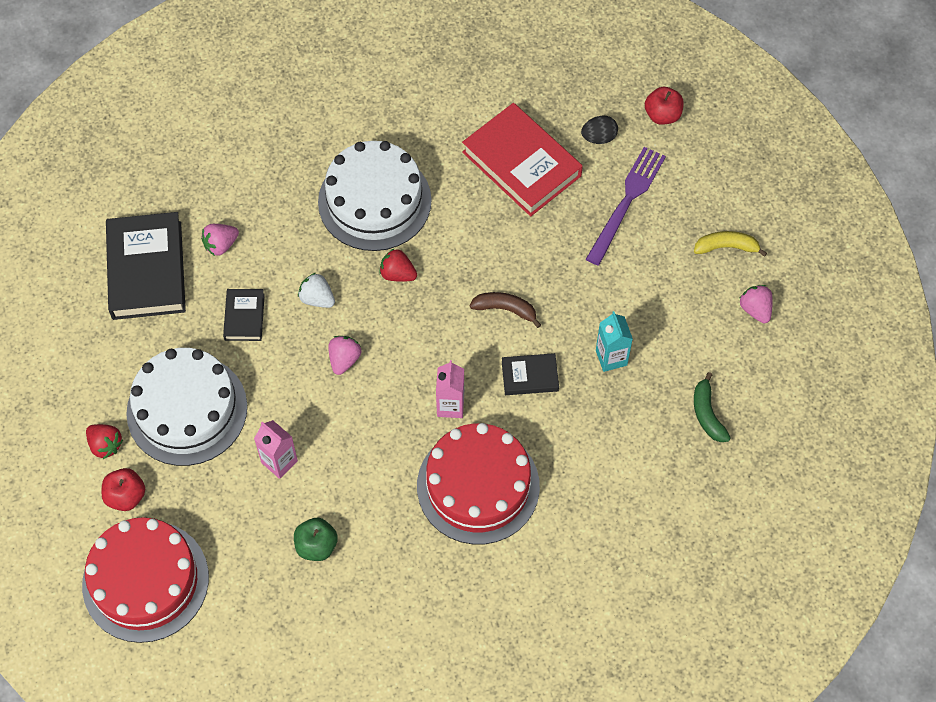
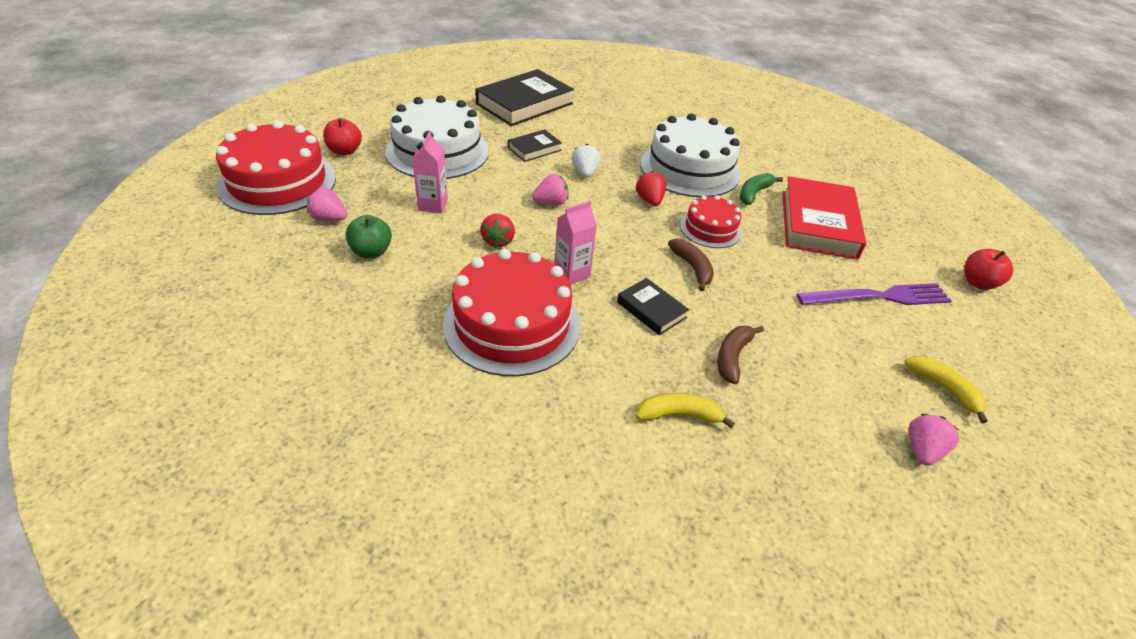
camera: 50 degrees right, 20 degrees down
(105, 445) = (379, 131): red strawberry -> red strawberry (498, 241)
(221, 245) = (575, 122): pink strawberry -> pink strawberry (329, 218)
(469, 255) = (710, 229): none -> red cake
(599, 137) = (901, 255): black egg -> none
(611, 357) = (732, 357): turquoise carton -> brown banana
(634, 433) = (679, 415): none -> yellow banana
(707, 414) = (767, 470): green banana -> green banana (754, 193)

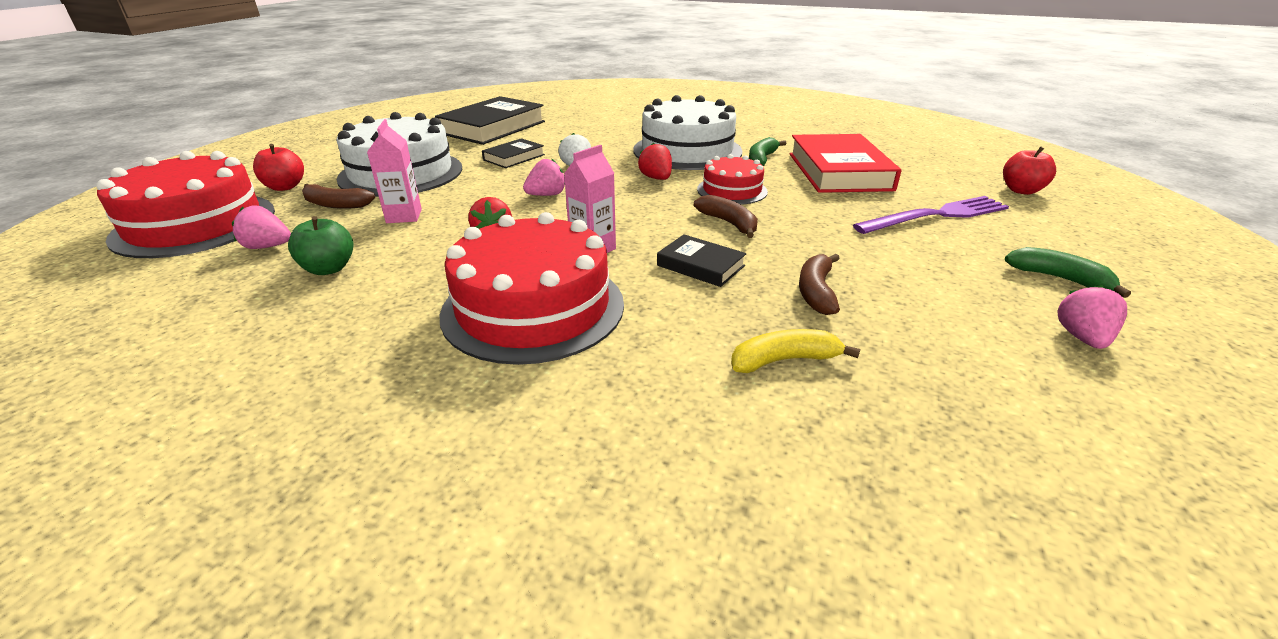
camera: 10 degrees left, 10 degrees down
(382, 180) = (336, 205): none -> brown banana
(944, 389) = (1059, 278): yellow banana -> green banana

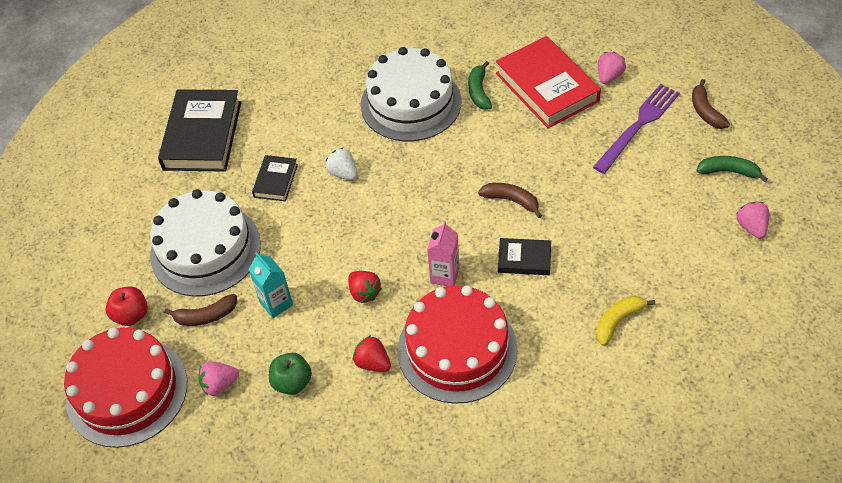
camera: 25 degrees left, 20 degrees up
(404, 216) = (276, 303): pink carton -> turquoise carton
(546, 195) = (355, 225): pink strawberry -> pink strawberry (609, 76)
(656, 178) = (419, 161): red strawberry -> red strawberry (372, 363)
(732, 190) = (486, 153): red cake -> none
(816, 292) = (605, 252): brown banana -> brown banana (705, 111)
(1021, 190) = (681, 61): red apple -> none

